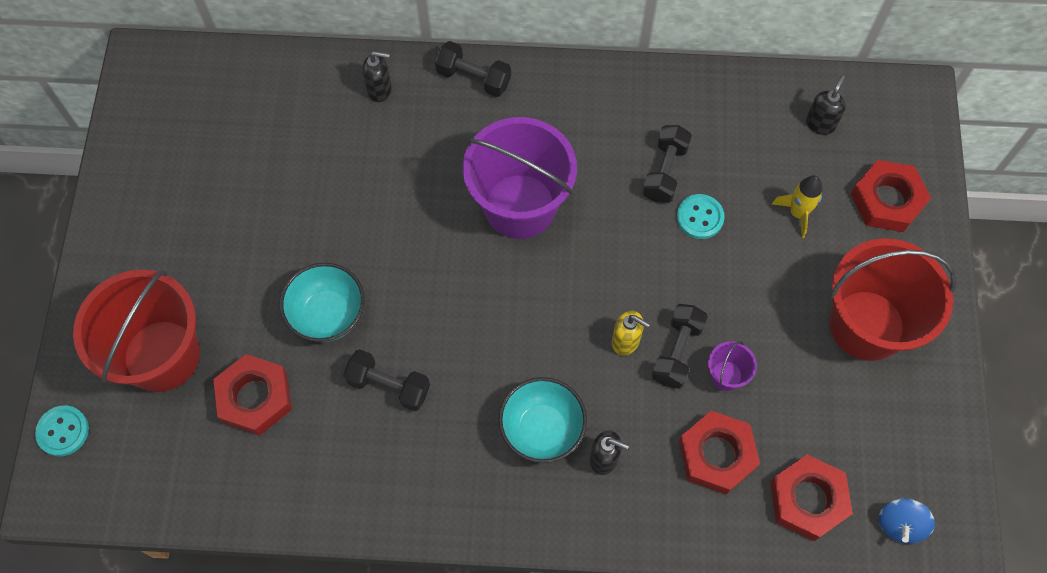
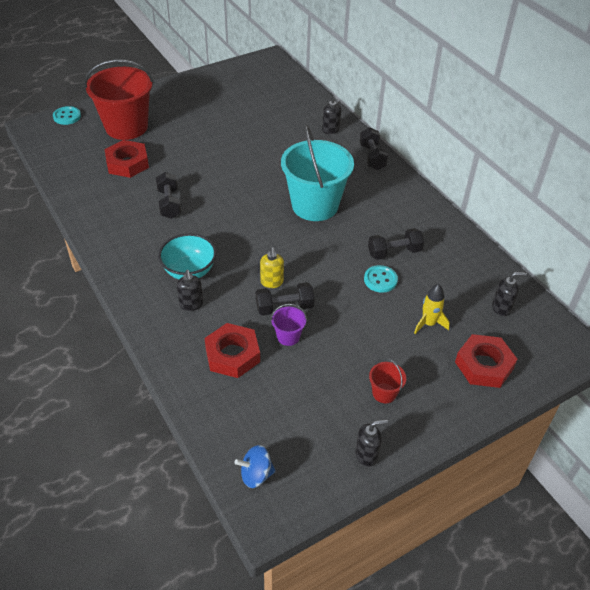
camera: 55 degrees right, 20 degrees down
(328, 315) = (191, 167): turquoise bowl -> none
(520, 206) = (315, 205): purple bucket -> turquoise bucket
(808, 499) = (236, 414): red nut -> none
(866, 325) = (384, 393): red bucket -> red bucket, size x0.41
(935, 396) = (366, 455): none -> black soap dispenser

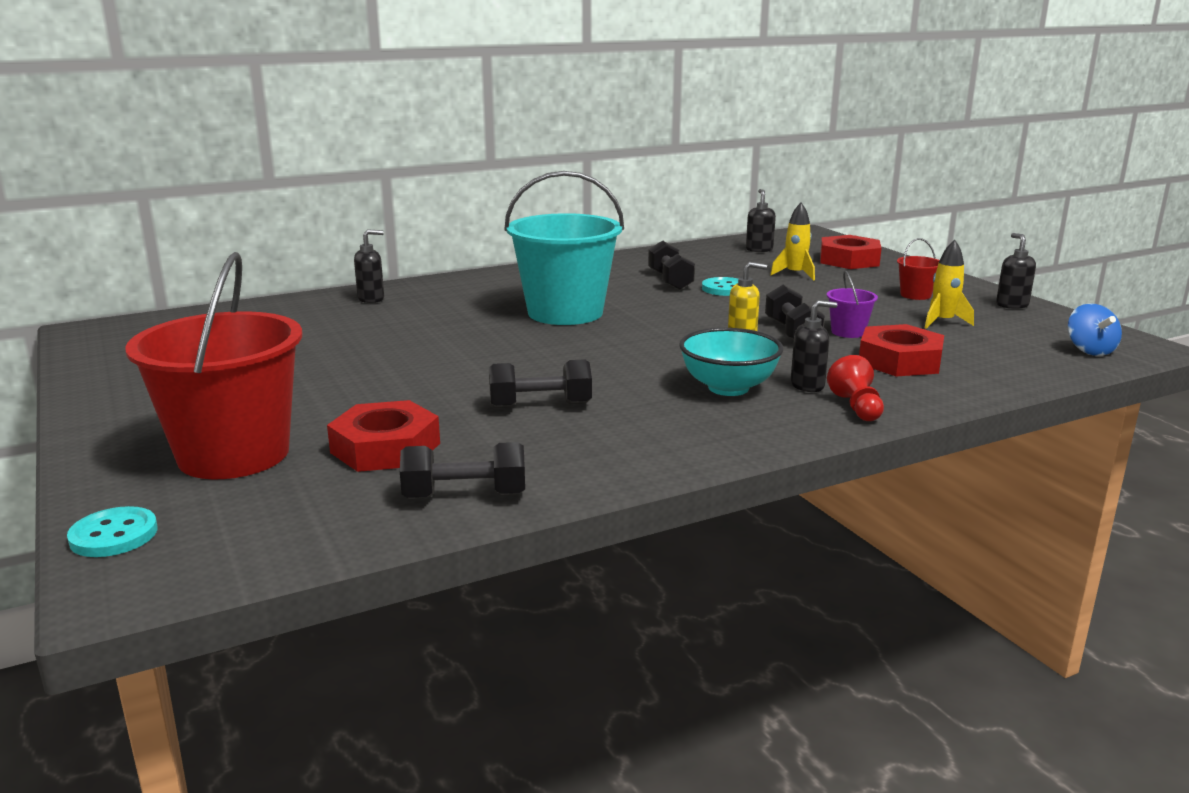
camera: 85 degrees left, 25 degrees down
(158, 322) = (856, 407): none -> red pawn
(316, 396) = (942, 322): none -> yellow rocket
(372, 157) = (457, 281): black dumbbell -> black dumbbell (465, 496)

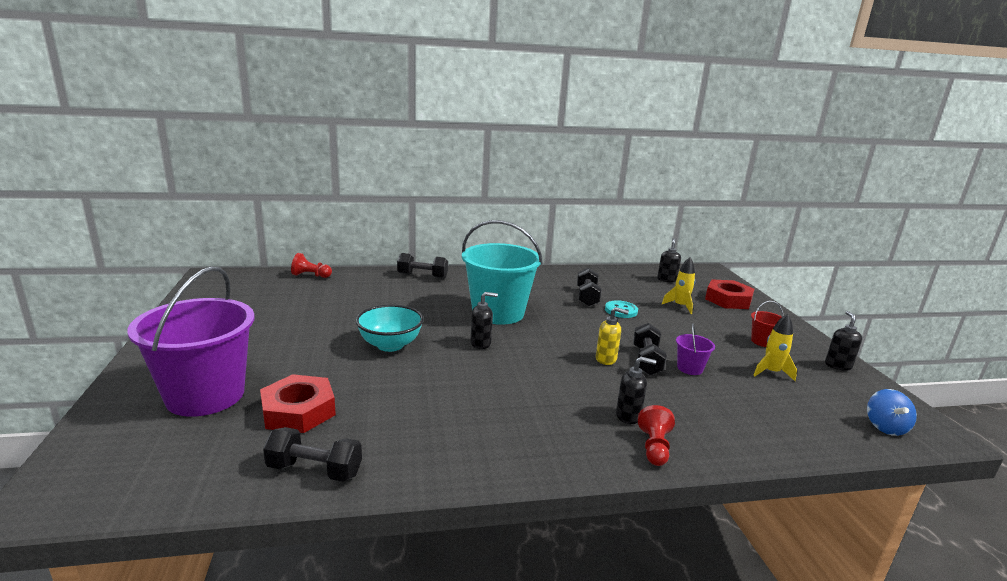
camera: 15 degrees right, 0 degrees up
(114, 535) = (81, 450): turquoise button -> none
(233, 454) = (205, 395): red bucket -> purple bucket
(251, 309) = (311, 275): none -> red pawn
(371, 299) = (385, 280): black soap dispenser -> black soap dispenser (481, 343)
(540, 406) = (424, 394): black dumbbell -> black dumbbell (422, 276)
(728, 388) = (567, 405): turquoise bowl -> turquoise bowl (390, 345)
(899, 361) = (715, 405): red nut -> none

